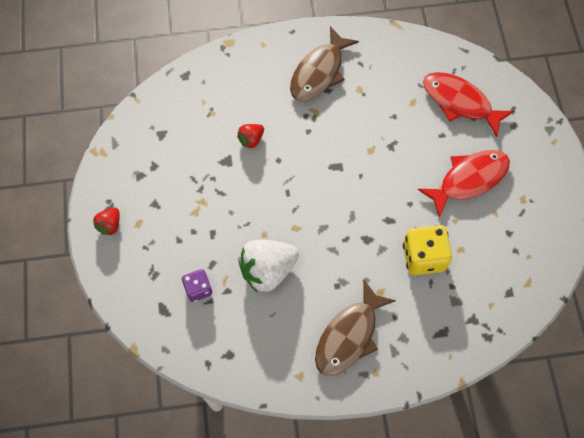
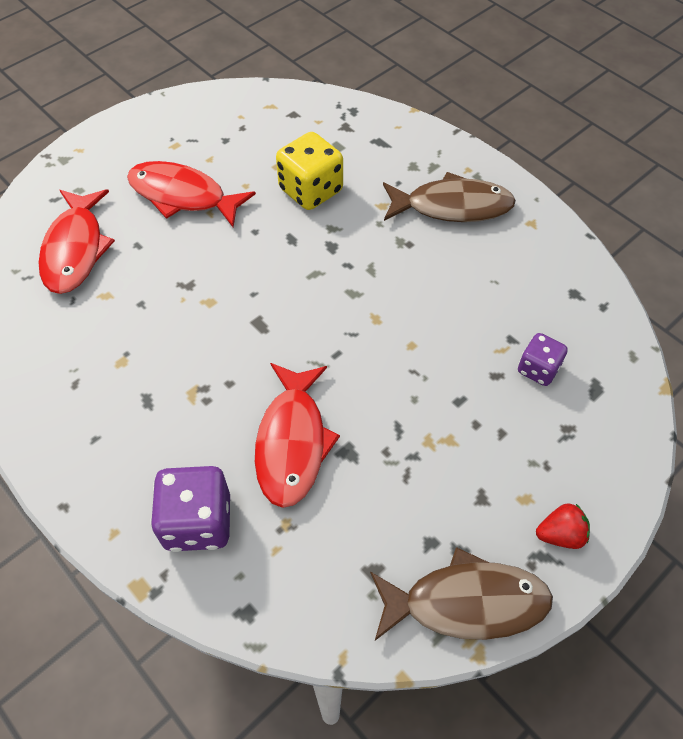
camera: 125 degrees left, 10 degrees down
(242, 78) = (198, 521): none -> purple dice
(251, 139) = (292, 442): red strawberry -> red fish
(267, 270) = (451, 315): white strawberry -> none
(319, 72) = (121, 425): brown fish -> brown fish (466, 602)

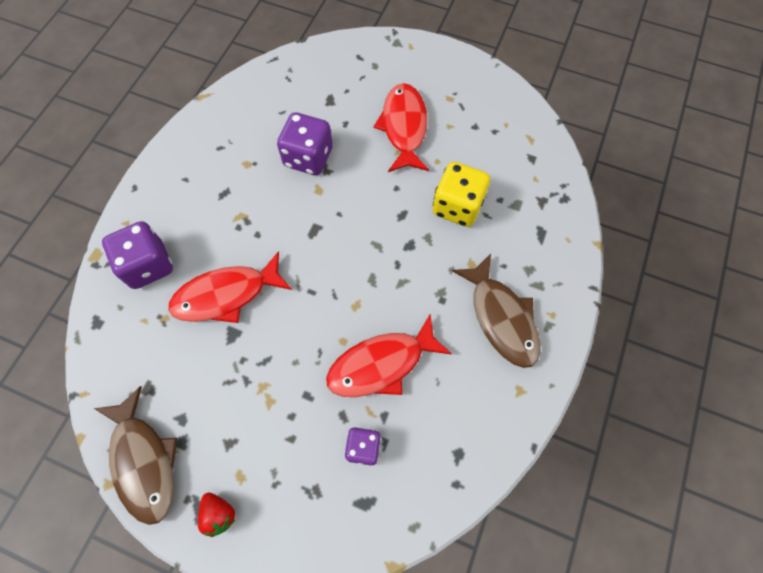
camera: 65 degrees right, 10 degrees up
(75, 249) = (323, 91): red fish -> red fish (381, 364)
(158, 296) = (308, 157): none -> purple dice

